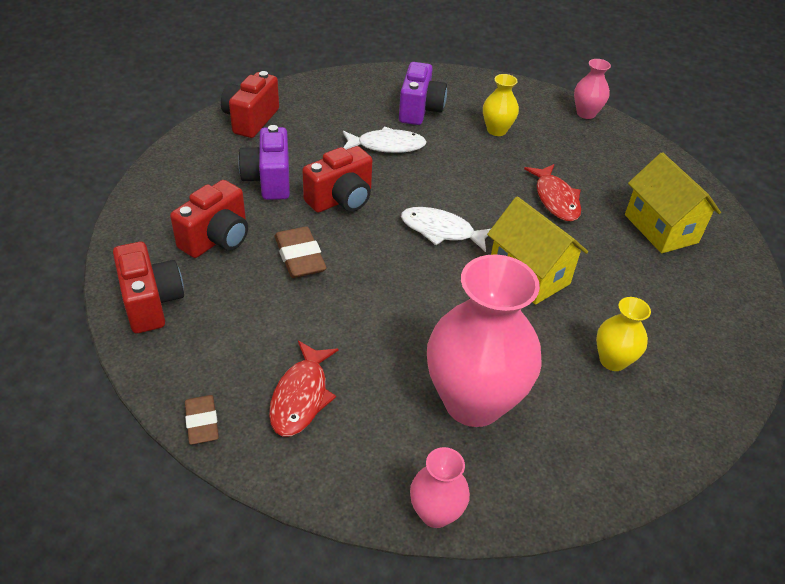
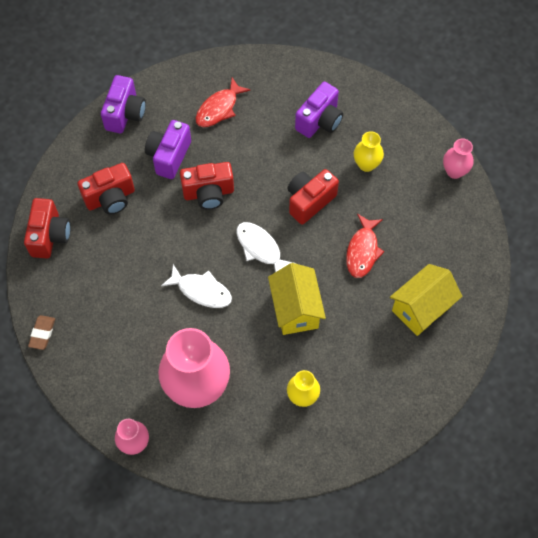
camera: 30 degrees right, 20 degrees up
(188, 158) = (125, 114): none -> purple camera
(251, 120) = (186, 88): red camera -> red camera (309, 201)
(300, 257) = (155, 234): brown eraser -> none
(301, 396) = (102, 340): red fish -> red fish (219, 108)
(387, 146) = (271, 151): white fish -> white fish (201, 291)
(661, 228) = (421, 308): yellow house -> yellow house turned 45 degrees clockwise

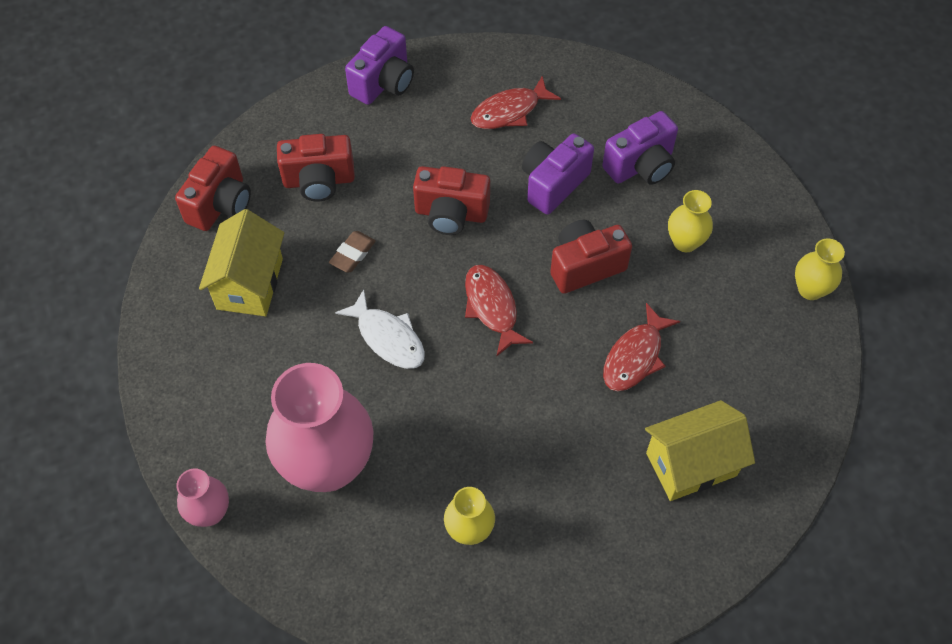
camera: 20 degrees right, 5 degrees down
(42, 333) = (155, 325): brown eraser -> brown eraser (353, 254)
(169, 156) = (418, 151): purple camera -> purple camera (553, 184)
(260, 248) = (492, 307): white fish -> red fish
(295, 309) = (508, 405): yellow house -> yellow house (250, 284)
(454, 171) = (810, 289): pink vase -> yellow vase

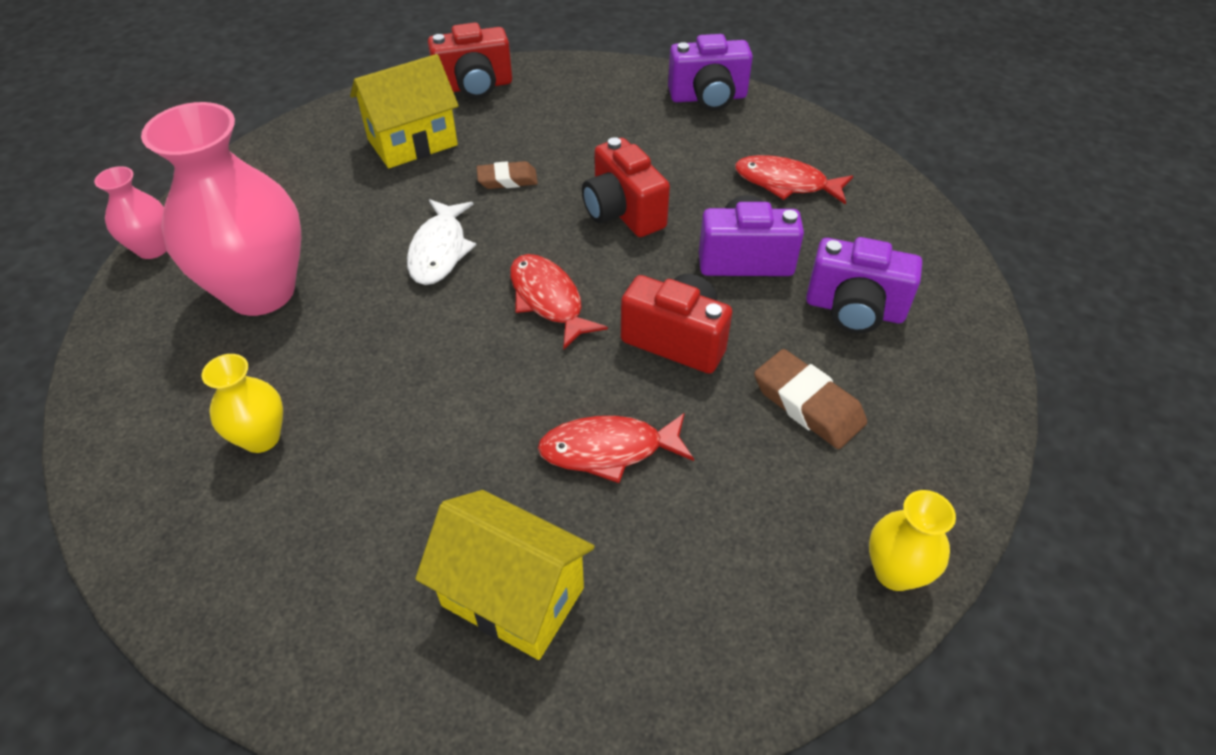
camera: 50 degrees right, 10 degrees down
(319, 181) = (560, 120): red camera -> none
(492, 307) = (548, 300): red fish -> red fish turned 60 degrees counterclockwise
(685, 242) = (808, 404): yellow vase -> brown eraser

